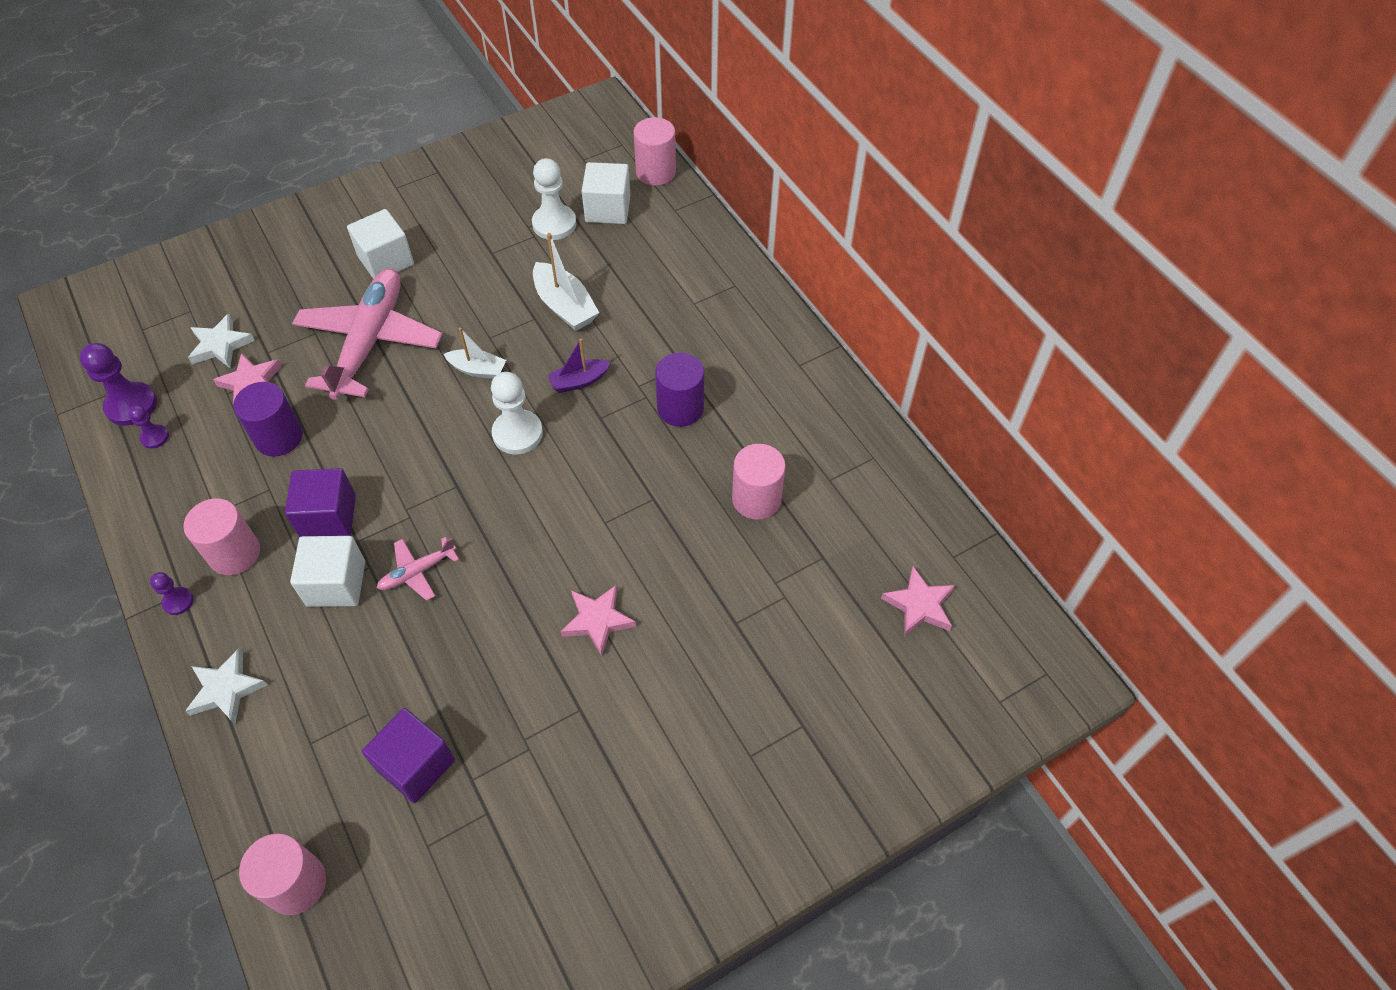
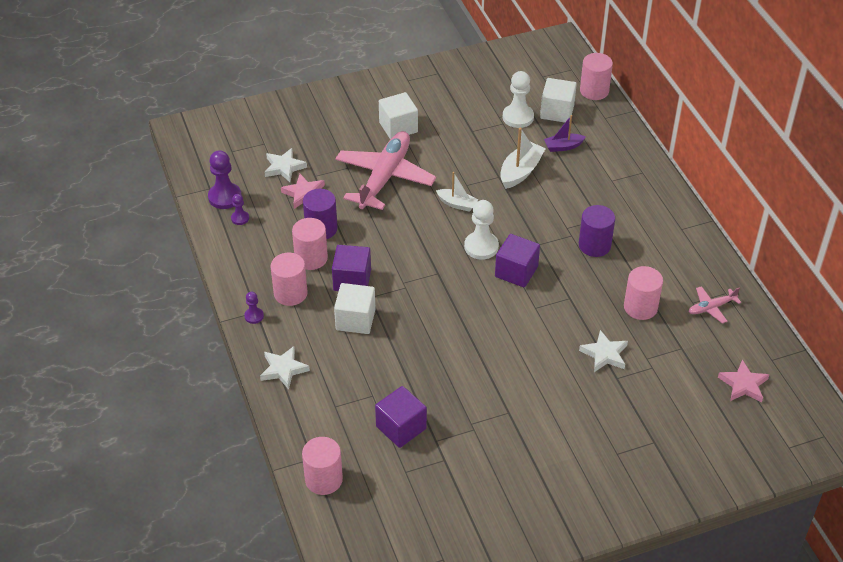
camera: 10 degrees right, 10 degrees down
(265, 488) = (311, 258): none -> pink cylinder
(417, 572) = (409, 320): pink plane -> pink plane (711, 307)
(565, 306) = (520, 171): white boat -> white boat turned 120 degrees counterclockwise
(572, 467) = (516, 272): none -> purple cube
(579, 381) = (526, 220): purple boat -> purple boat (563, 146)
(597, 620) = (525, 364): pink star -> none
(713, 585) = (604, 354): none -> white star

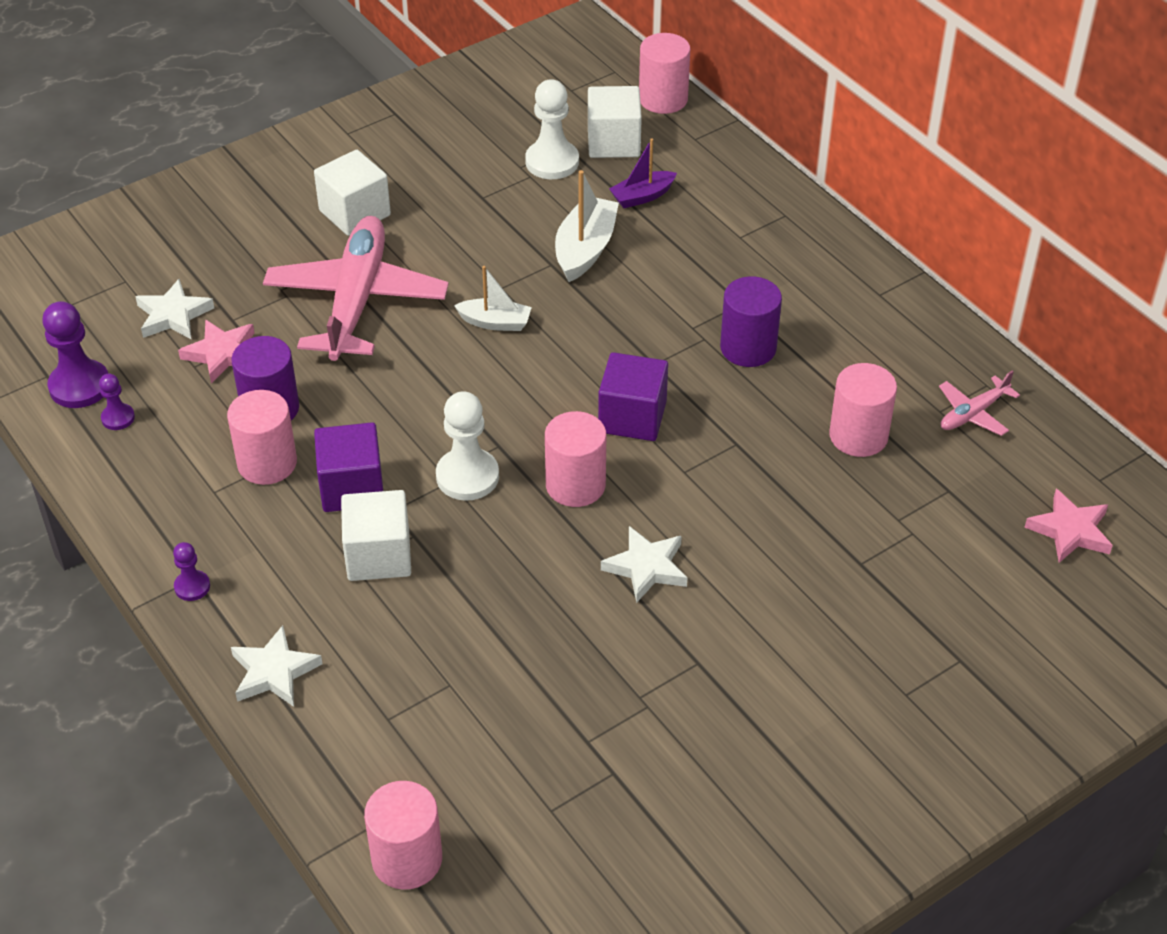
camera: 15 degrees left, 0 degrees up
(290, 293) = (247, 532): pink cylinder -> pink cylinder (575, 485)
(401, 427) = (518, 731): purple cube -> none
(481, 247) = (559, 386): white pawn -> white pawn (467, 476)
(604, 354) = (826, 527): white star -> white star (646, 567)

